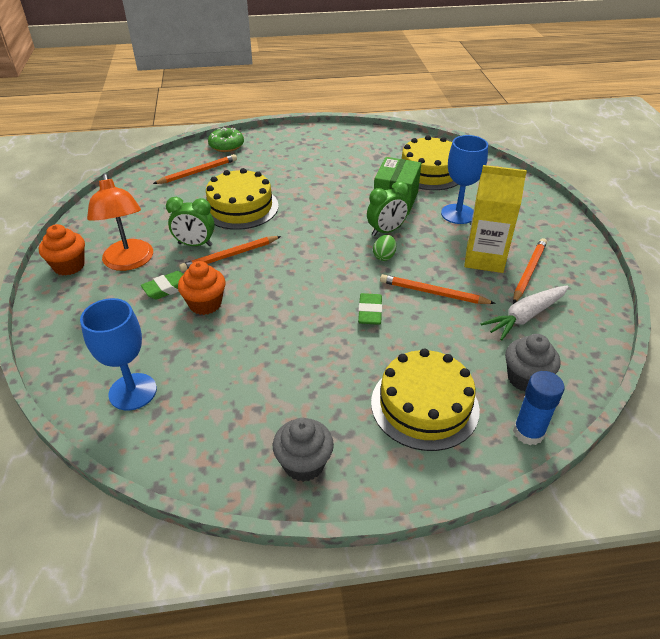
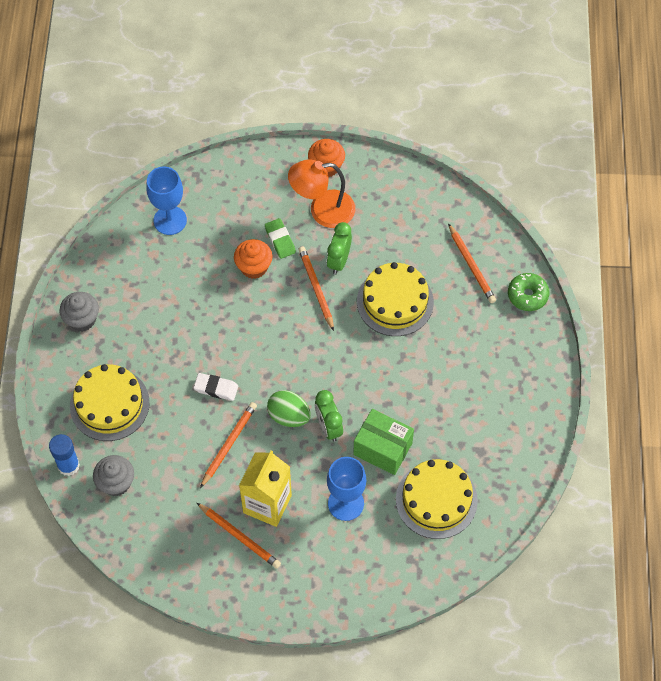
camera: 100 degrees right, 20 degrees up
(370, 312) = (216, 388): green eraser -> white eraser
(384, 256) = (289, 416): green egg -> green egg, size x1.60
(525, 316) = (182, 510): white carrot -> none

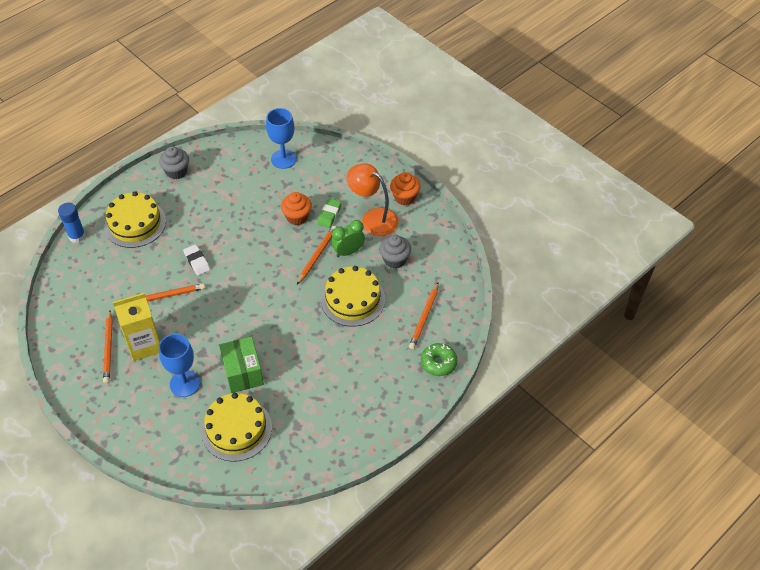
camera: 45 degrees right, 10 degrees down
(116, 483) = (87, 265): grey cupcake -> grey cupcake (395, 260)
(289, 416) = (215, 309): green egg -> none
(328, 427) = (229, 334): green clock -> none

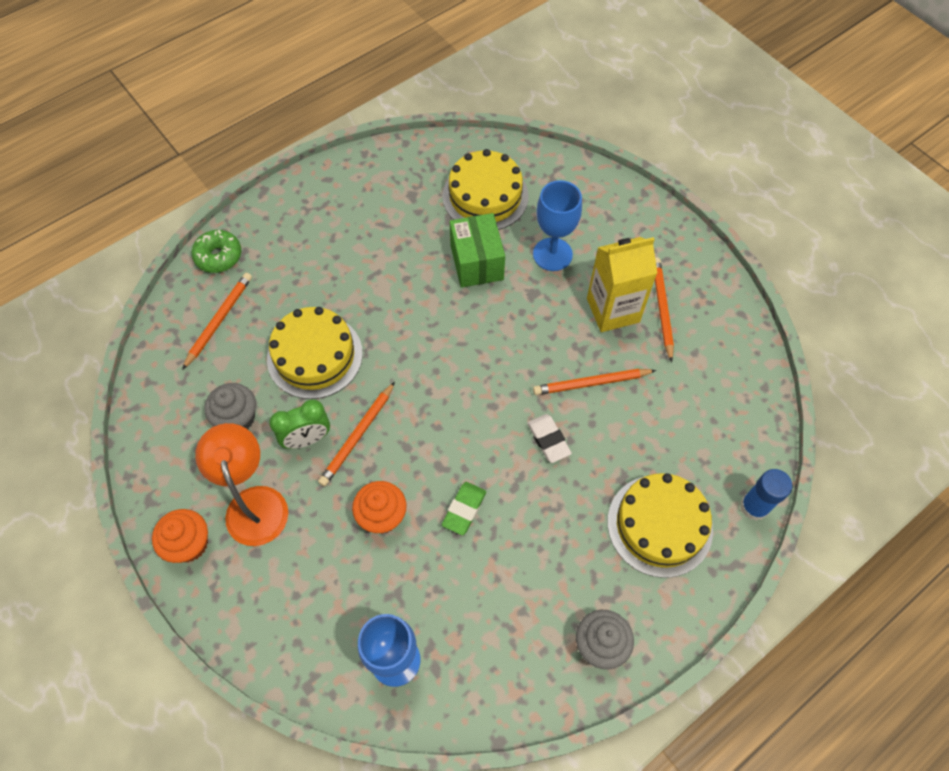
camera: 175 degrees left, 10 degrees up
(329, 215) = (326, 516): green eraser -> green eraser (464, 509)
(373, 218) = (254, 502): orange lamp -> orange lamp turned 150 degrees counterclockwise

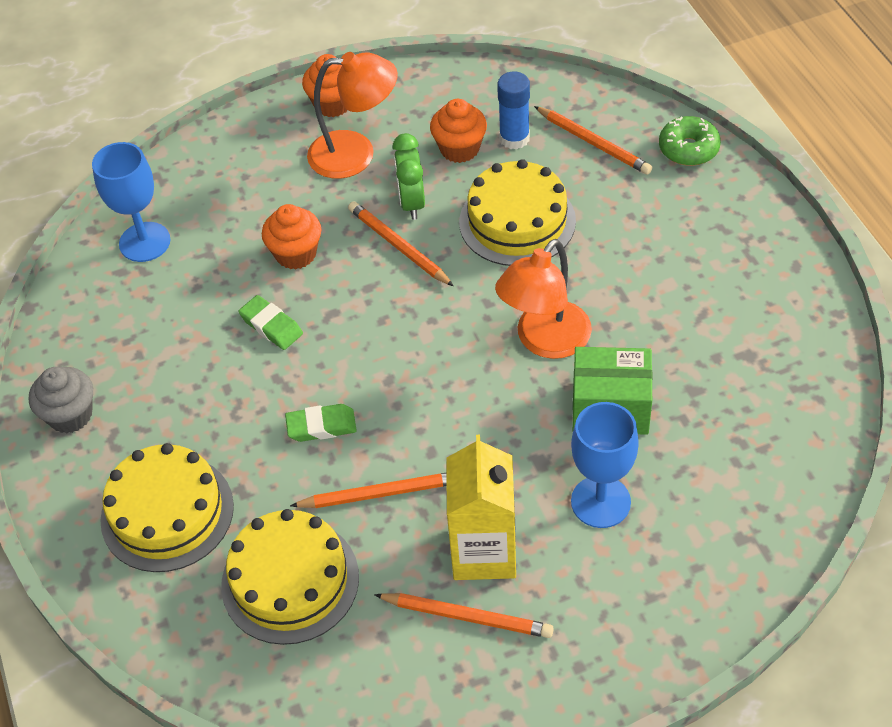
camera: 110 degrees right, 10 degrees down
(237, 418) = (459, 149): grey cupcake -> orange cupcake
(430, 312) = (544, 341): none -> orange lamp
(485, 196) = (727, 442): yellow cake -> yellow cake (290, 581)
(548, 440) = (321, 426): white eraser -> green eraser
(591, 383) = (381, 493): orange pencil -> orange pencil turned 75 degrees clockwise
(754, 507) = (141, 627): blue glue stick -> blue glue stick (514, 138)

